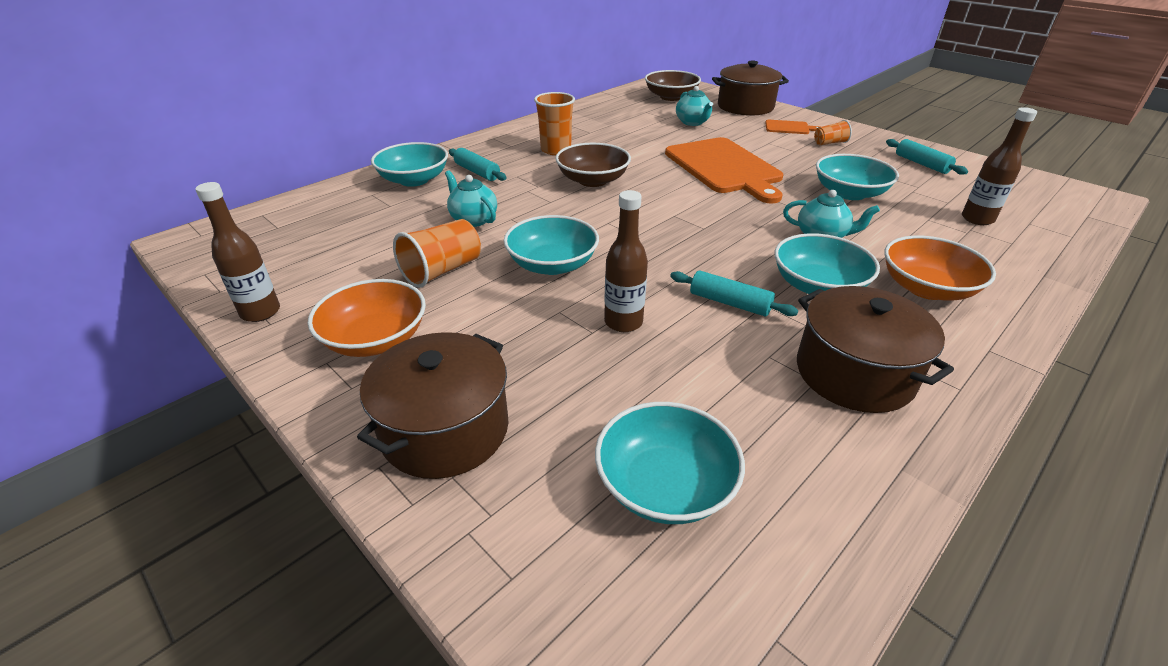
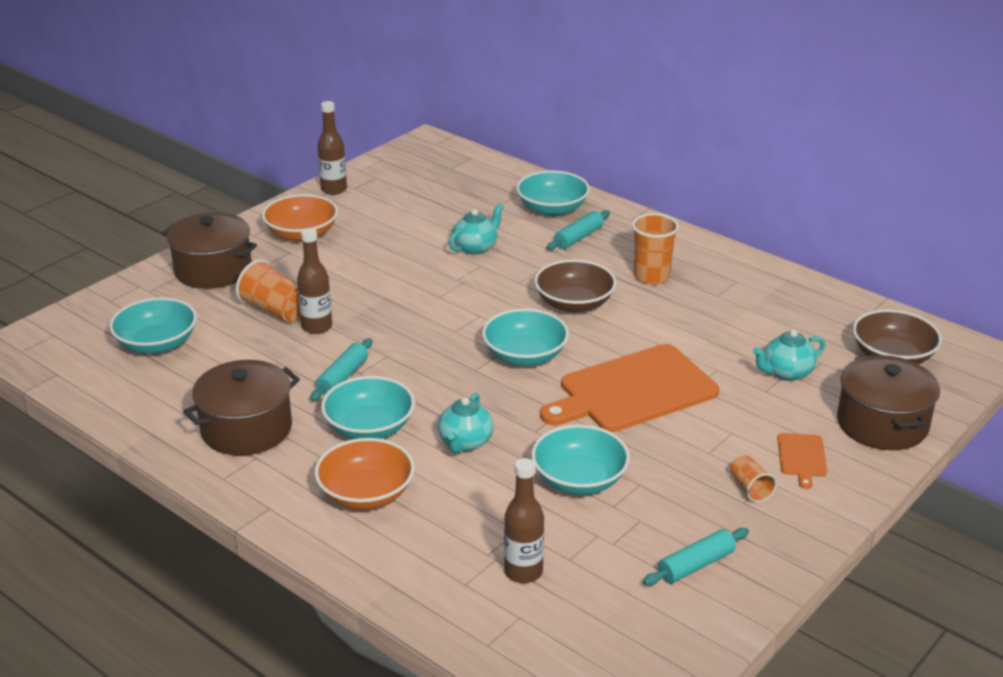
camera: 85 degrees right, 5 degrees down
(442, 270) = (389, 245): orange cup -> orange cup (275, 310)
(552, 264) = (400, 291): turquoise bowl -> turquoise bowl (525, 355)

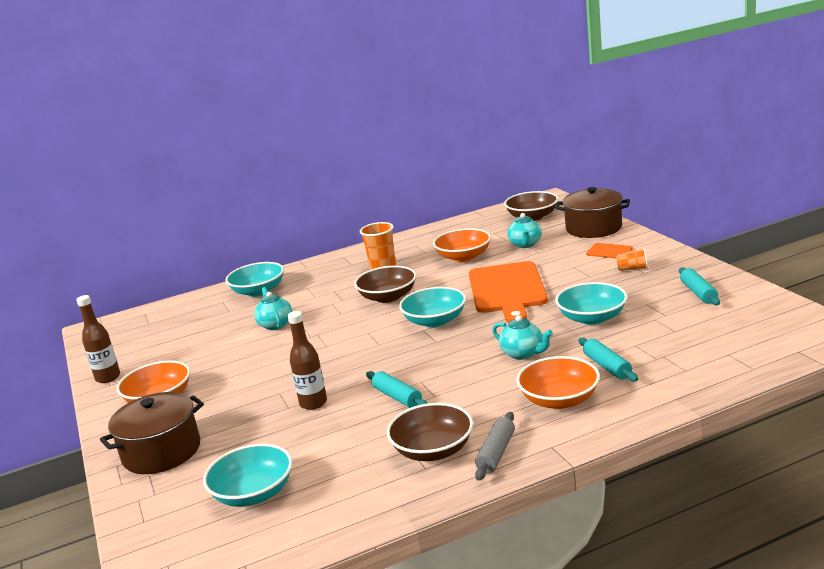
camera: 60 degrees left, 10 degrees down
(246, 429) = (433, 450): brown pot -> brown bowl
(249, 472) = (496, 453): none -> grey rolling pin
(275, 310) = (266, 422): orange cup -> none
(369, 427) = (475, 391): turquoise bowl -> none
(523, 572) = (681, 347): brown bottle -> none
(578, 237) = (307, 286): turquoise rolling pin -> turquoise rolling pin (607, 366)
(718, 330) = (464, 257): none -> orange bowl

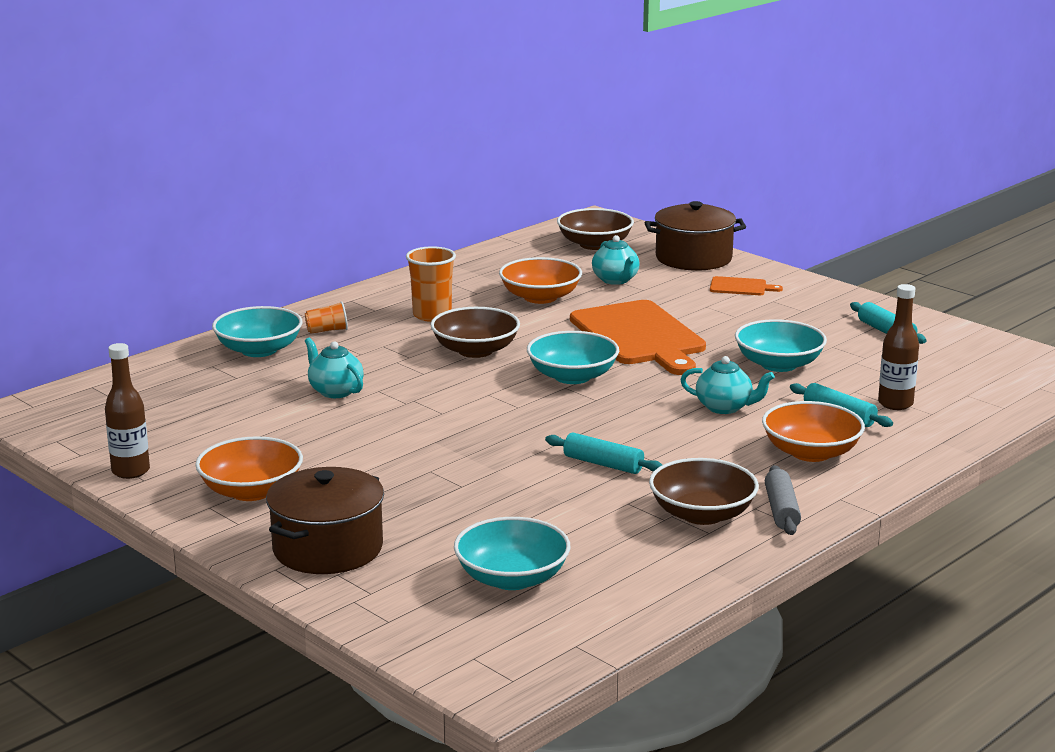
camera: 25 degrees left, 0 degrees up
(313, 403) = (493, 479): brown bottle -> brown bottle (895, 404)
(632, 269) = (784, 307): orange cup -> orange cup (327, 331)

